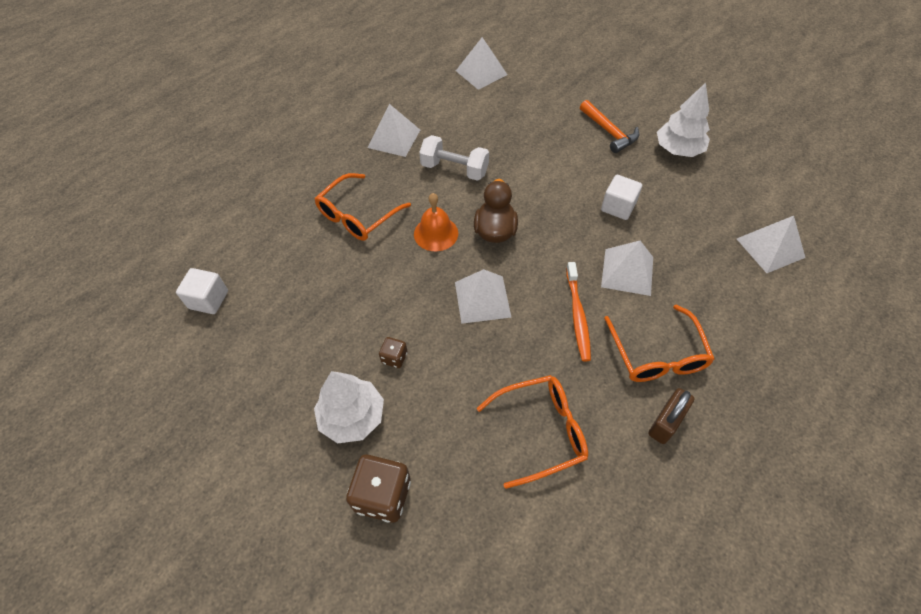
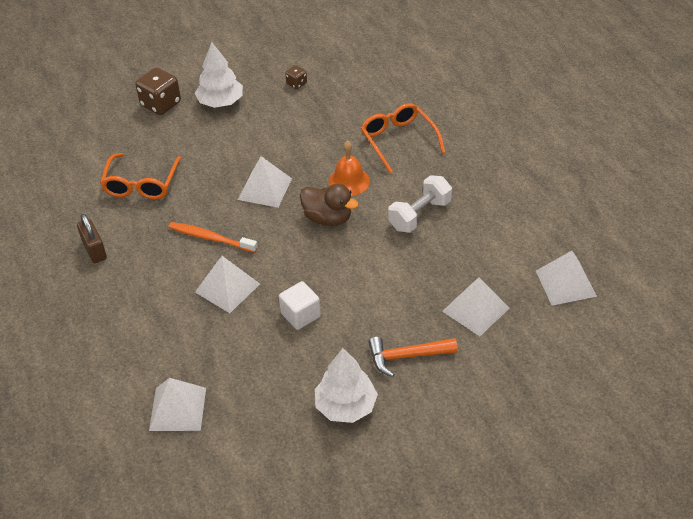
camera: 115 degrees right, 10 degrees down
(208, 300) = (362, 53): white cube -> none
(394, 138) = (486, 185): white pyramid -> white pyramid (476, 309)
(394, 357) = (249, 130): brown dice -> brown dice (296, 84)
(657, 354) = (144, 270): orange glasses -> none

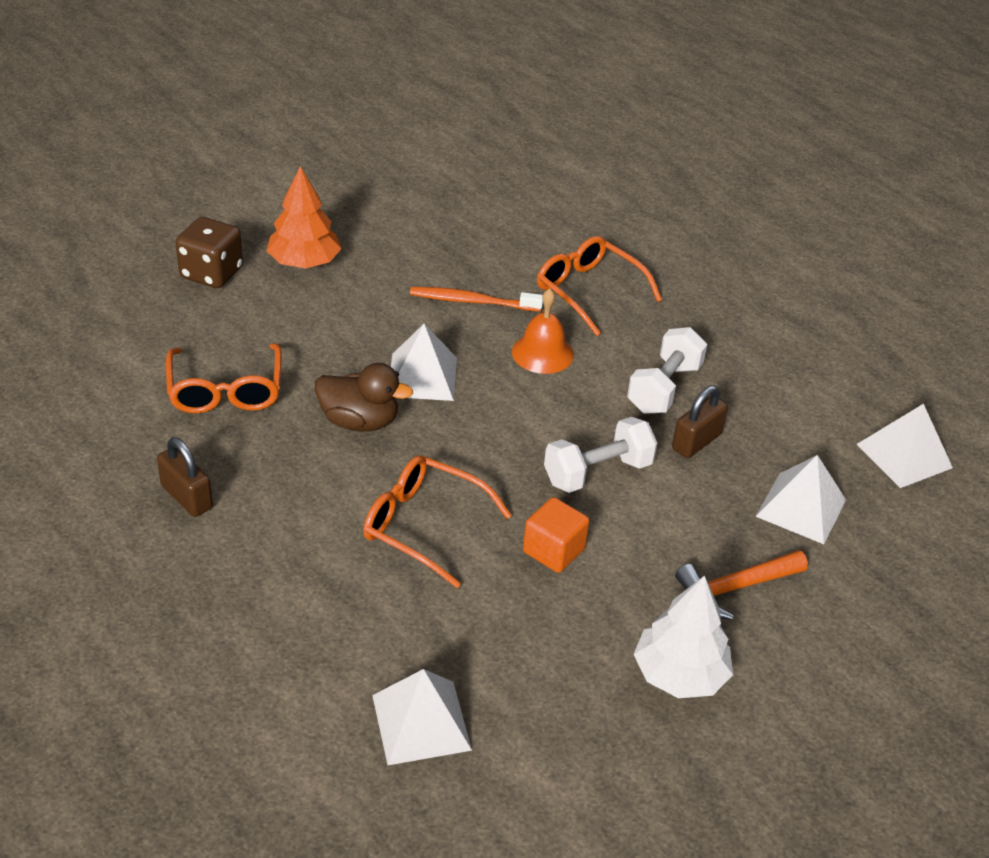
camera: 20 degrees left, 5 degrees down
(211, 238) = (369, 457): orange toothbrush -> orange toothbrush (473, 301)
(221, 102) = (304, 262): white tree -> orange tree
(227, 288) = (424, 526): white pyramid -> orange glasses
(296, 84) = (408, 228): brown dice -> none
(300, 315) = (553, 550): white cube -> orange cube
(328, 218) = (534, 408): brown duck -> brown duck (359, 421)
(350, 267) = (597, 472): none -> white dumbbell
(425, 255) = (696, 442): none -> brown padlock

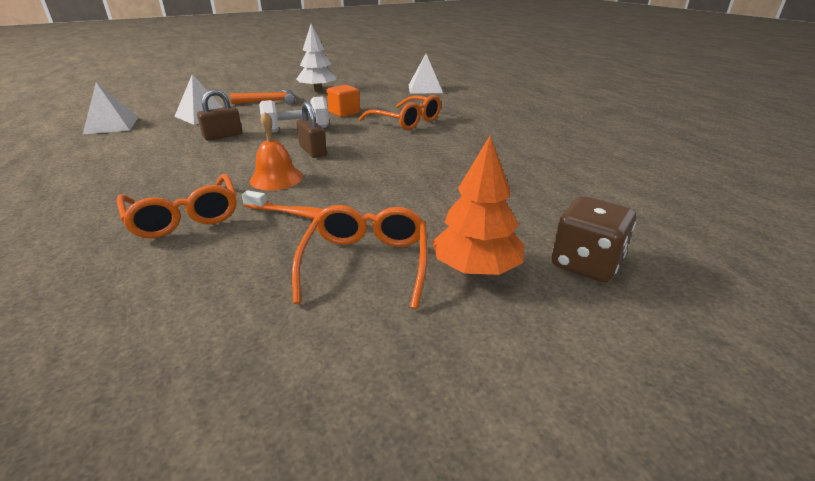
camera: 165 degrees left, 10 degrees down
(187, 497) = (540, 135): brown padlock -> brown padlock (313, 151)
(225, 390) = (533, 174): orange glasses -> orange glasses (366, 263)
(359, 421) = (434, 155): brown duck -> none
(422, 376) = (380, 172): white pyramid -> none
(664, 388) = (209, 156): white dumbbell -> none

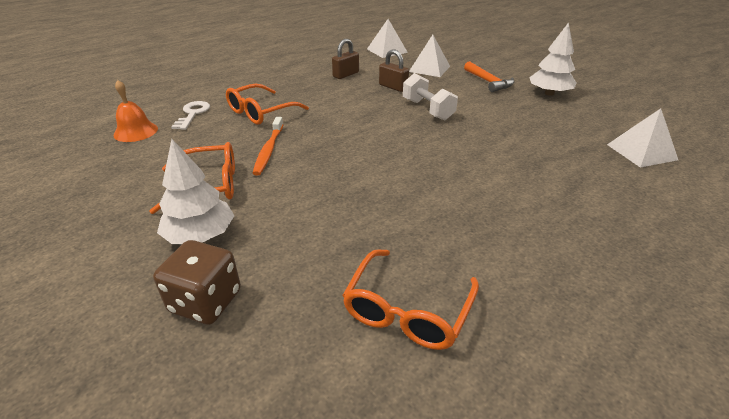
camera: 75 degrees right, 5 degrees up
(105, 280) = (193, 114): none -> white key
(276, 178) = (325, 125): orange bell -> orange bell (135, 131)
(313, 151) = (385, 127): brown padlock -> brown padlock (346, 74)
(344, 112) = (493, 120): orange cube -> none
(406, 121) = (500, 158): orange glasses -> orange glasses (408, 309)
(476, 268) = (200, 235): orange tree -> white tree

